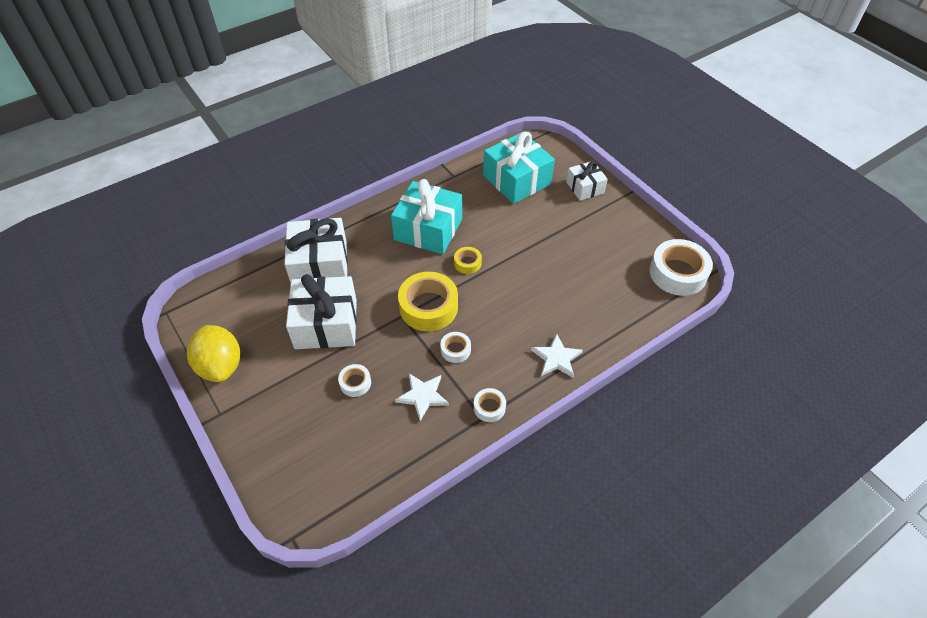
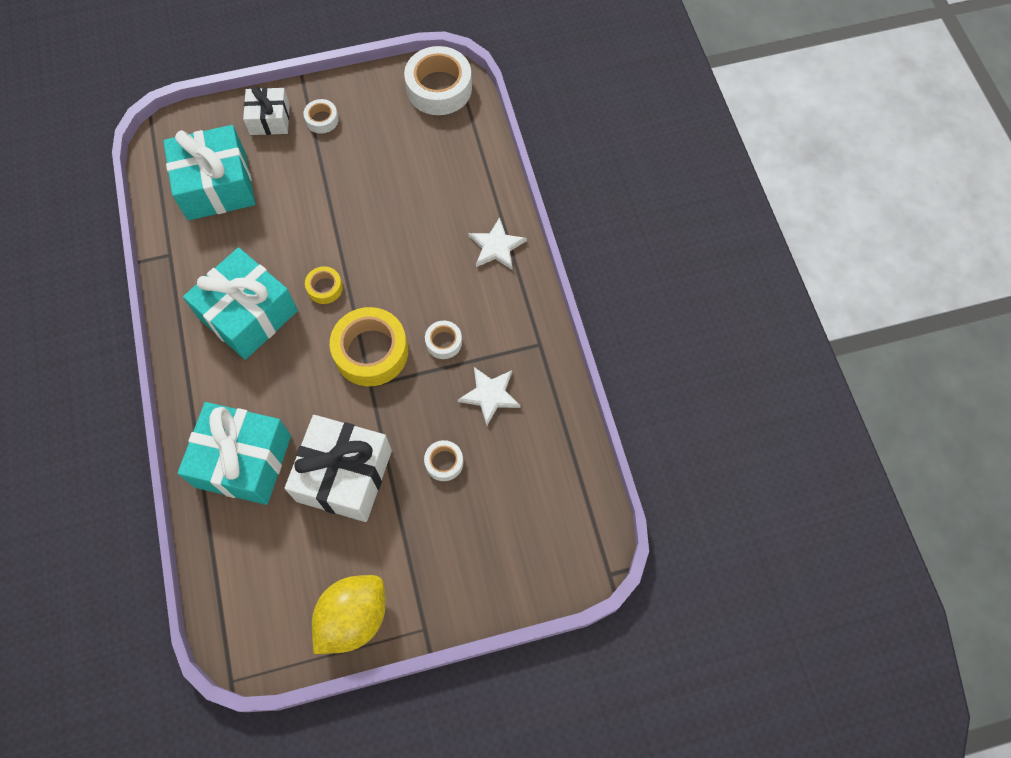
camera: 70 degrees left, 15 degrees up
(221, 366) = (353, 618): yellow lemon -> yellow lemon turned 45 degrees counterclockwise
(320, 265) = (243, 461): white gift -> turquoise gift
(489, 407) = (530, 333): white tape -> white tape (322, 119)

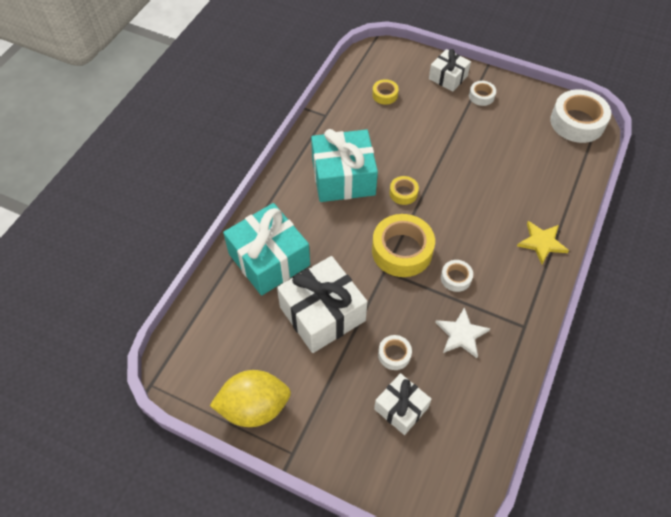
camera: 40 degrees right, 10 degrees down
(217, 186) = (385, 95): turquoise gift -> yellow tape
(489, 508) = (401, 408): none -> white gift
(496, 246) = (542, 243): white star -> yellow star

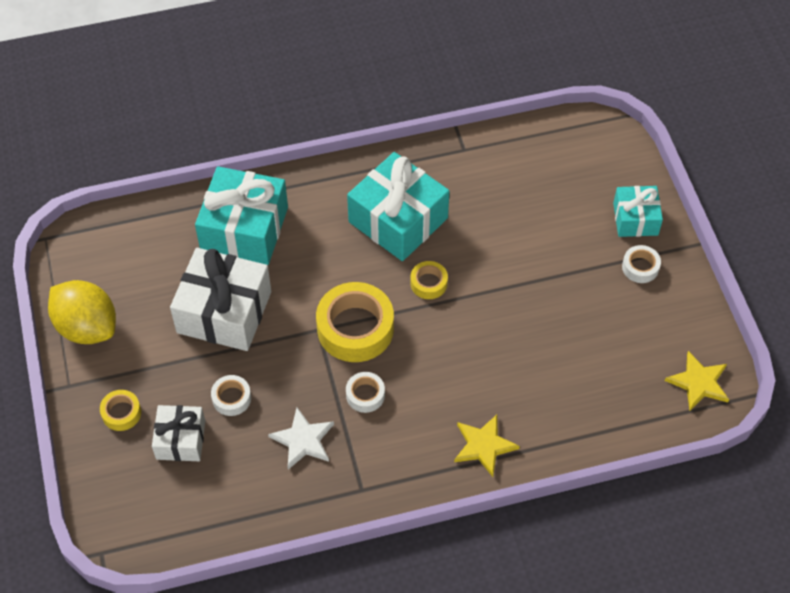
camera: 50 degrees right, 0 degrees up
(385, 95) = (547, 180): yellow tape -> yellow tape (121, 413)
(448, 77) = (635, 219): white gift -> turquoise gift
(577, 122) = (698, 382): white tape -> yellow star

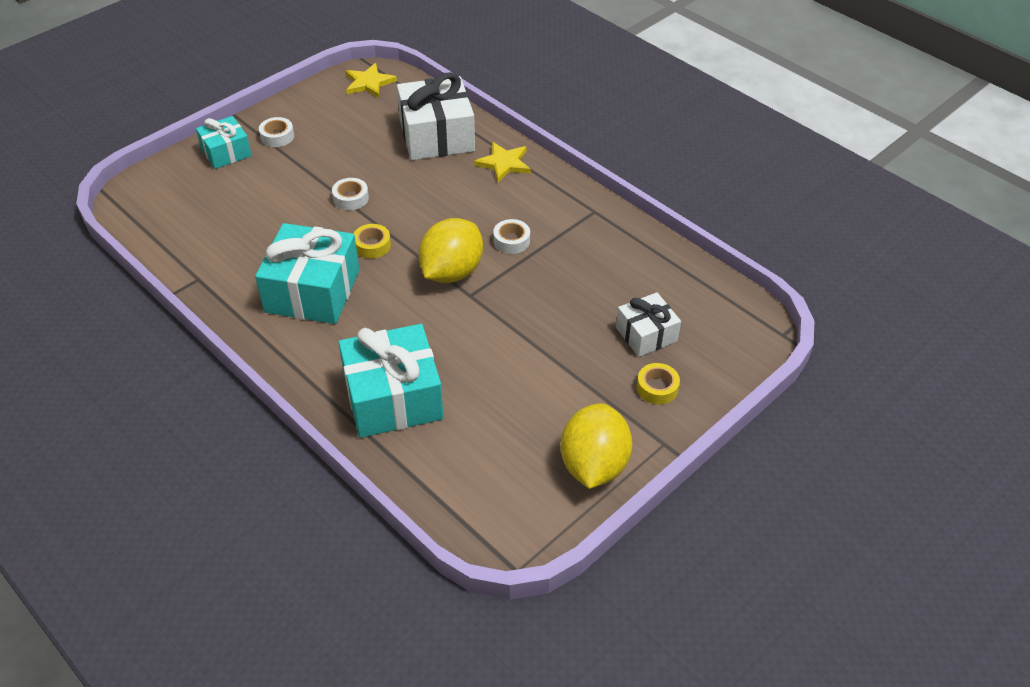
camera: 120 degrees left, 10 degrees down
(224, 312) = (499, 367): white gift -> white gift (436, 136)
(231, 398) = (581, 320): white tape -> white tape (351, 198)
(303, 440) = (581, 259): white star -> none
(355, 328) = (451, 272): yellow tape -> yellow lemon

